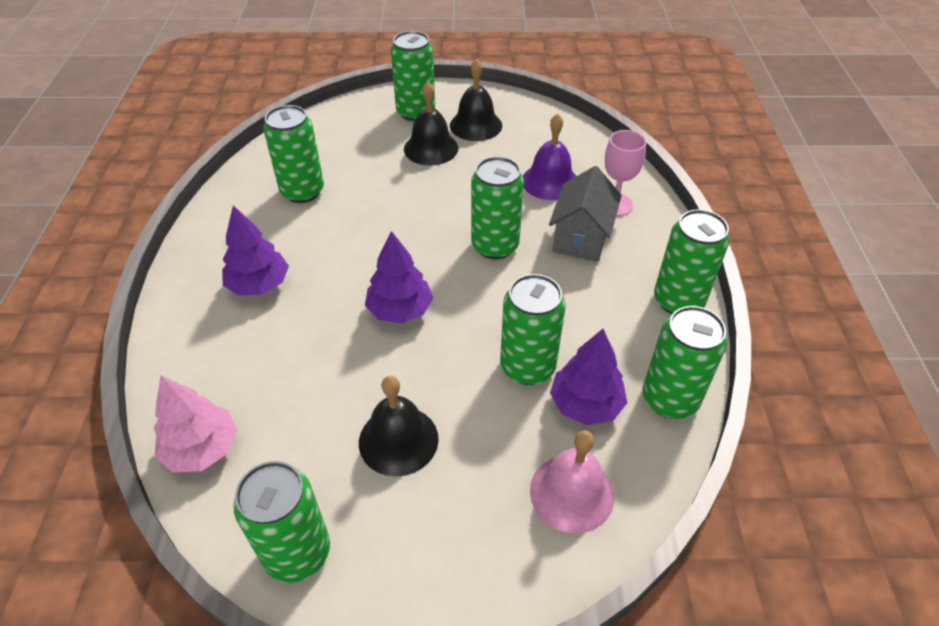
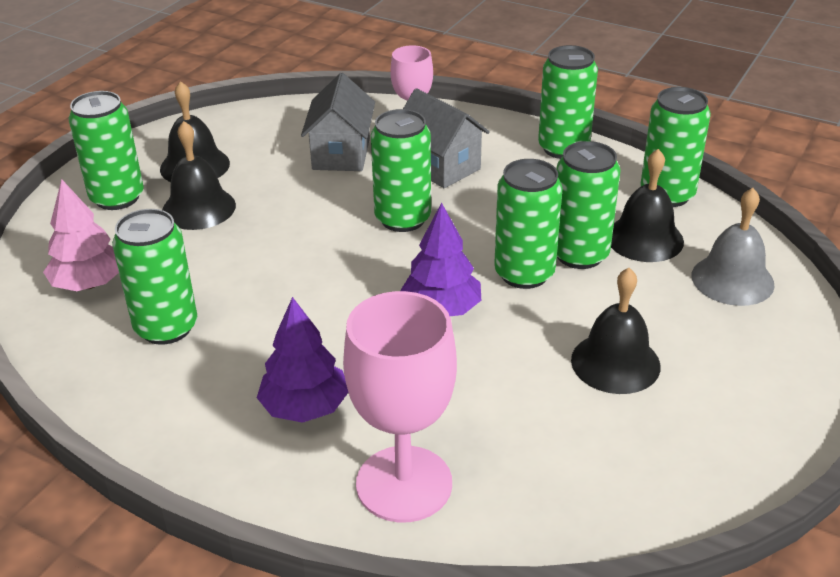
camera: 60 degrees left, 10 degrees down
(202, 449) = (535, 517): pink tree -> pink tree (89, 284)
(208, 363) = (404, 484): none -> pink goblet
(297, 552) = (712, 470): green can -> green can (524, 273)
(550, 181) = (341, 154): purple bell -> grey house
(572, 493) = (732, 279): pink bell -> grey bell
(585, 404) = (644, 238): purple tree -> black bell

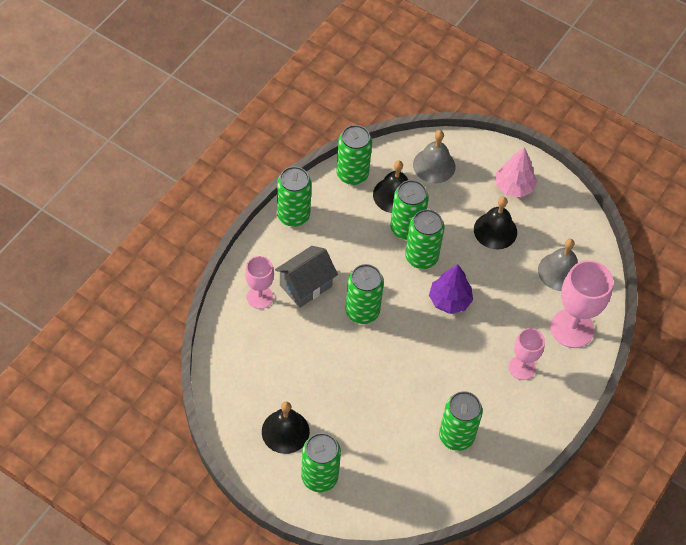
camera: 90 degrees left, 20 degrees up
(89, 284) = (413, 482): pink tree -> pink tree (514, 186)
(198, 208) = (338, 426): black bell -> none
(305, 407) = (522, 368): purple tree -> pink goblet
(341, 154) = (282, 341): grey house -> none
(544, 462) = (560, 271): none -> grey bell

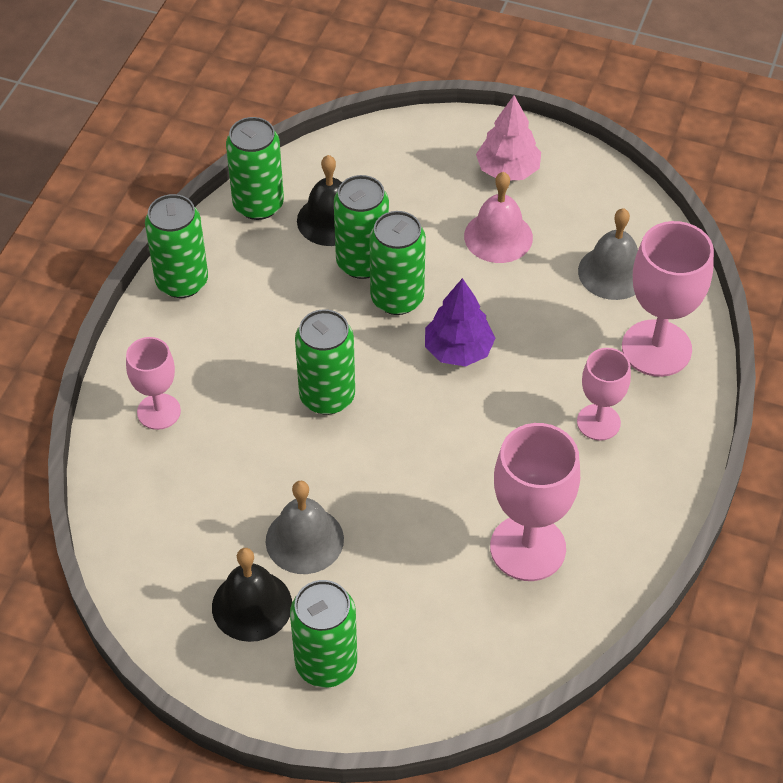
camera: 10 degrees left, 5 degrees down
(305, 285) = (227, 378): grey house -> none
(434, 165) = (379, 166): grey bell -> grey bell (304, 540)
(456, 436) = (528, 548): green can -> pink goblet
(495, 230) = (498, 236): black bell -> pink bell

